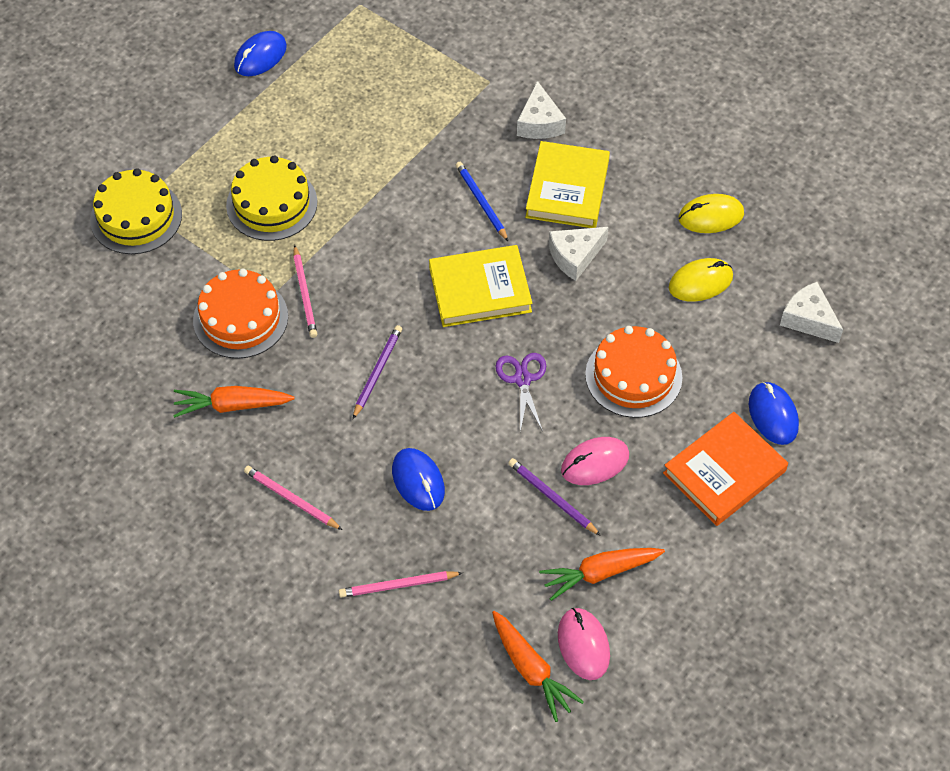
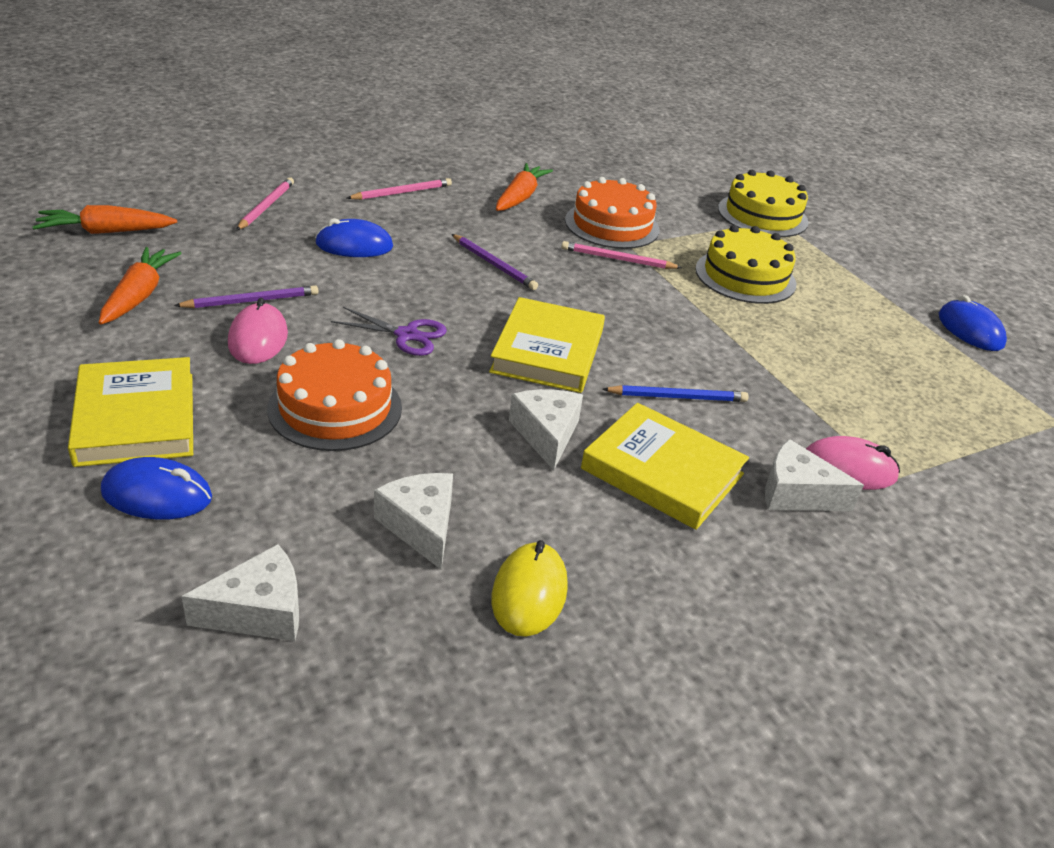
camera: 110 degrees right, 20 degrees down
(583, 645) = (87, 261): pink mouse -> pink mouse (848, 469)
(700, 282) = (420, 526): yellow mouse -> white cheese
(724, 472) = (136, 418): orange book -> yellow book

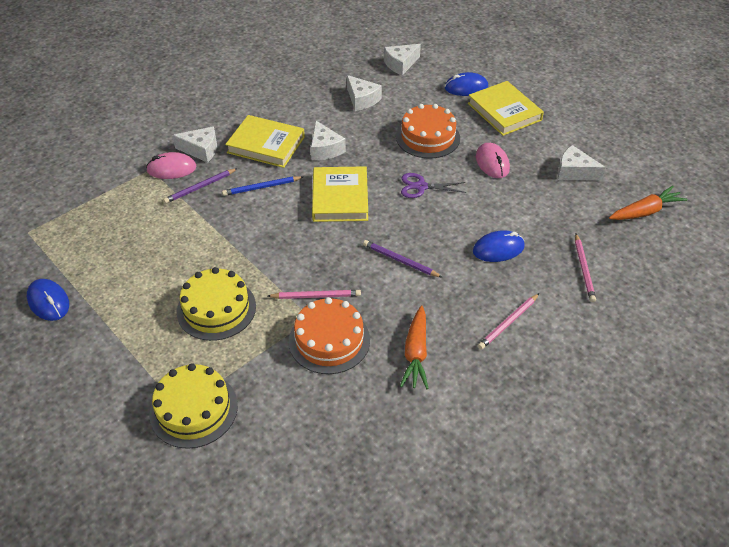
camera: 170 degrees right, 10 degrees up
(139, 295) = (574, 172): orange carrot -> white cheese
(251, 301) = (517, 185): purple pencil -> purple pencil (200, 187)
(529, 593) = (312, 88): yellow mouse -> none

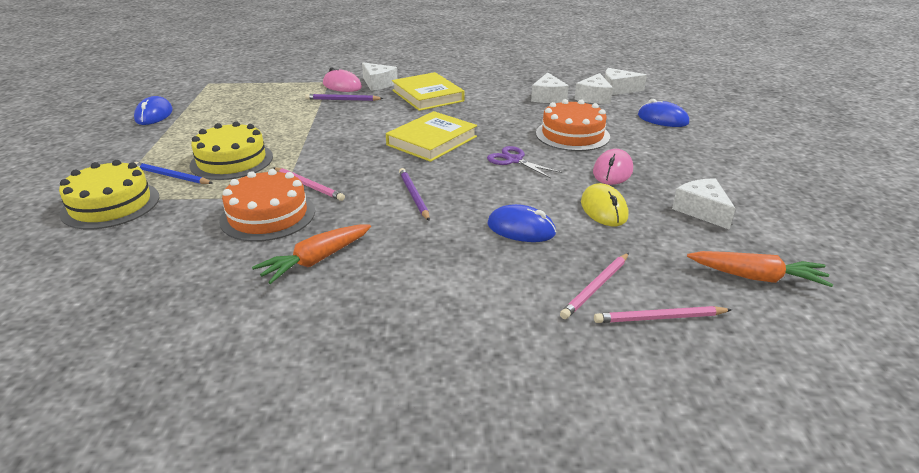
camera: 40 degrees right, 15 degrees down
(261, 187) = (383, 114): blue pencil -> blue pencil (171, 176)
(325, 149) = (468, 112): white cheese -> white cheese (594, 97)
(504, 112) = (681, 145): yellow book -> none
(508, 323) = (439, 286): pink pencil -> pink pencil (659, 318)
(524, 203) = (604, 209): none -> yellow mouse

